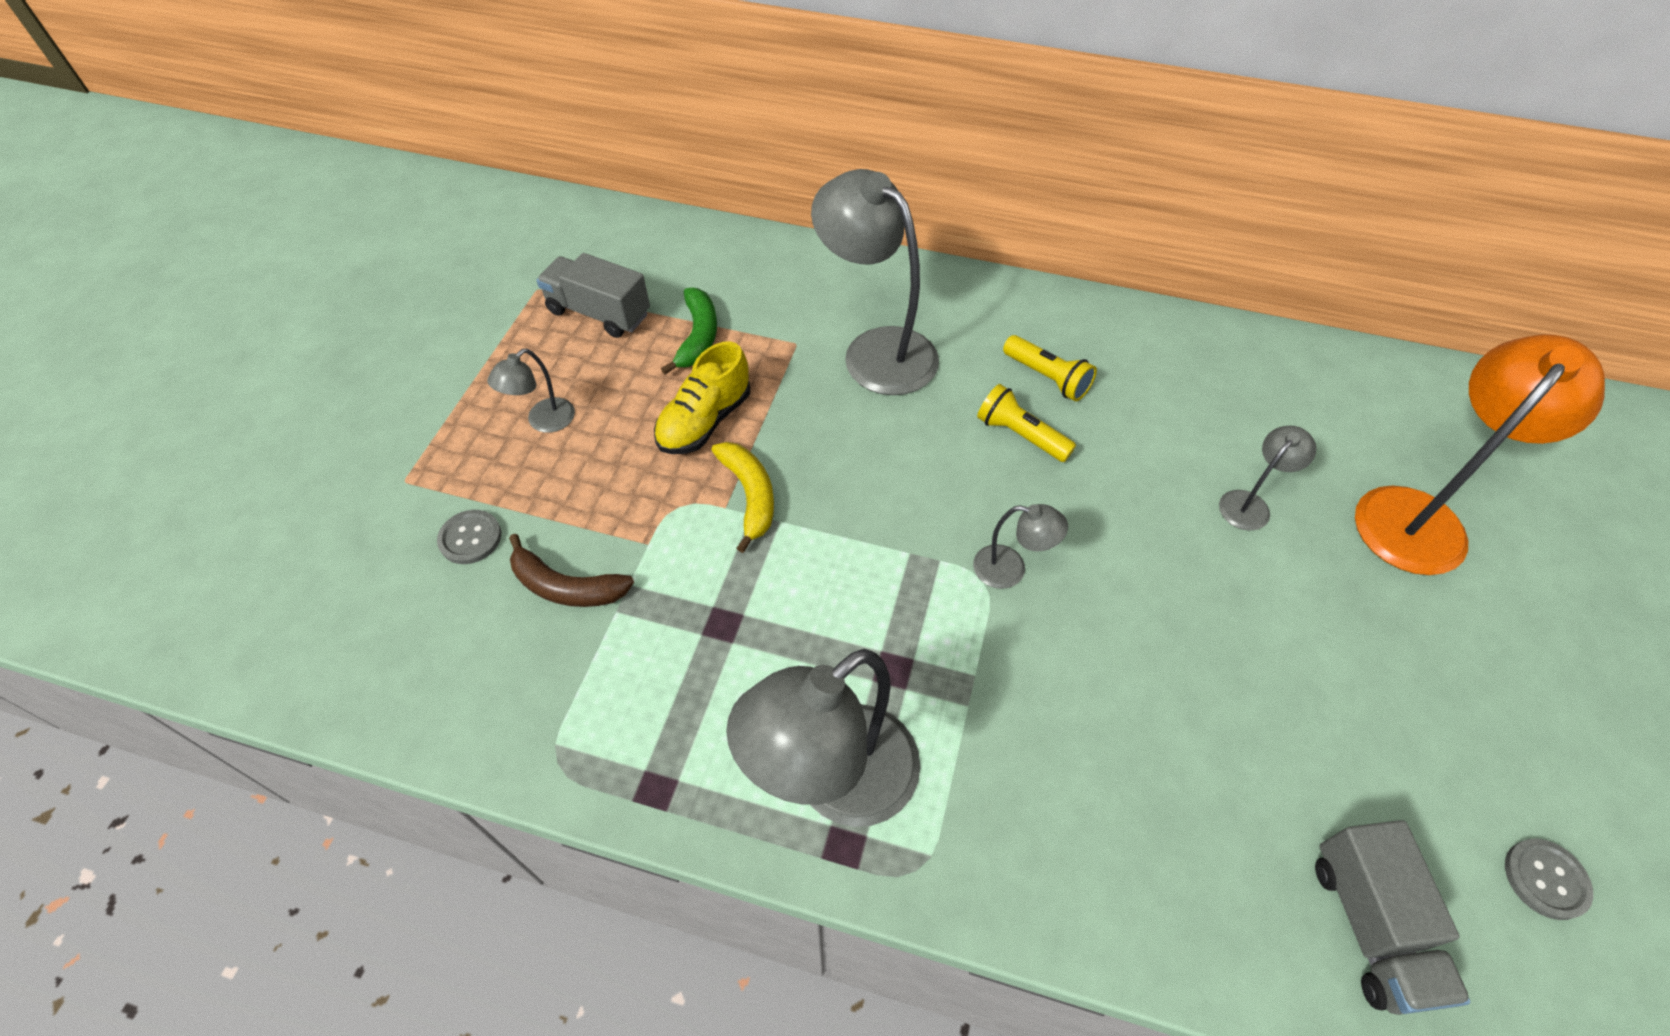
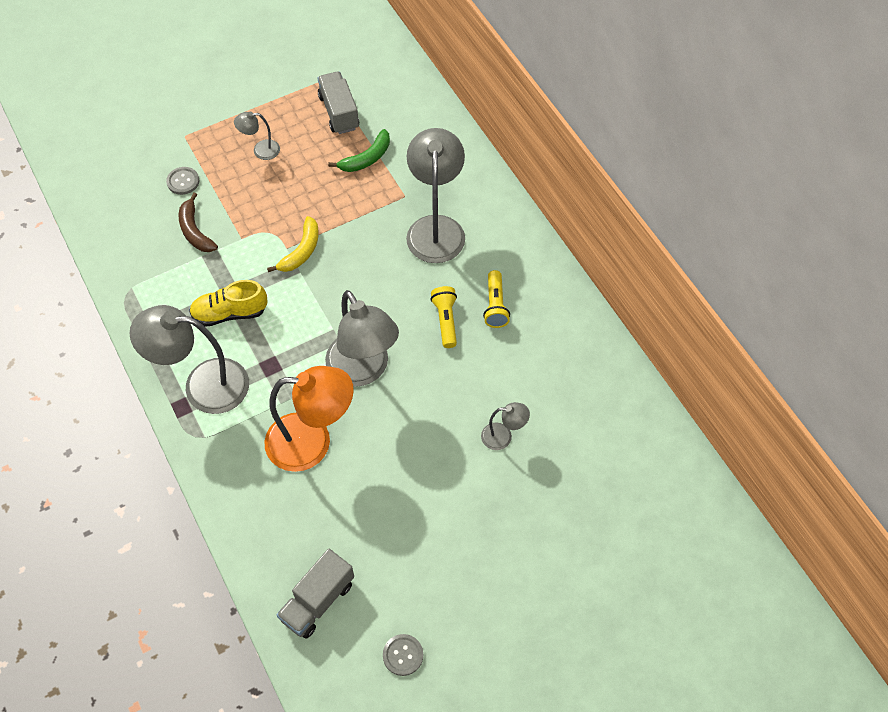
camera: 45 degrees right, 5 degrees up
(705, 421) = (322, 202): yellow shoe -> yellow shoe (230, 313)
(1010, 569) = (363, 370): grey lamp -> grey lamp, size x2.12
(1420, 516) = (574, 511): orange lamp -> orange lamp (312, 442)

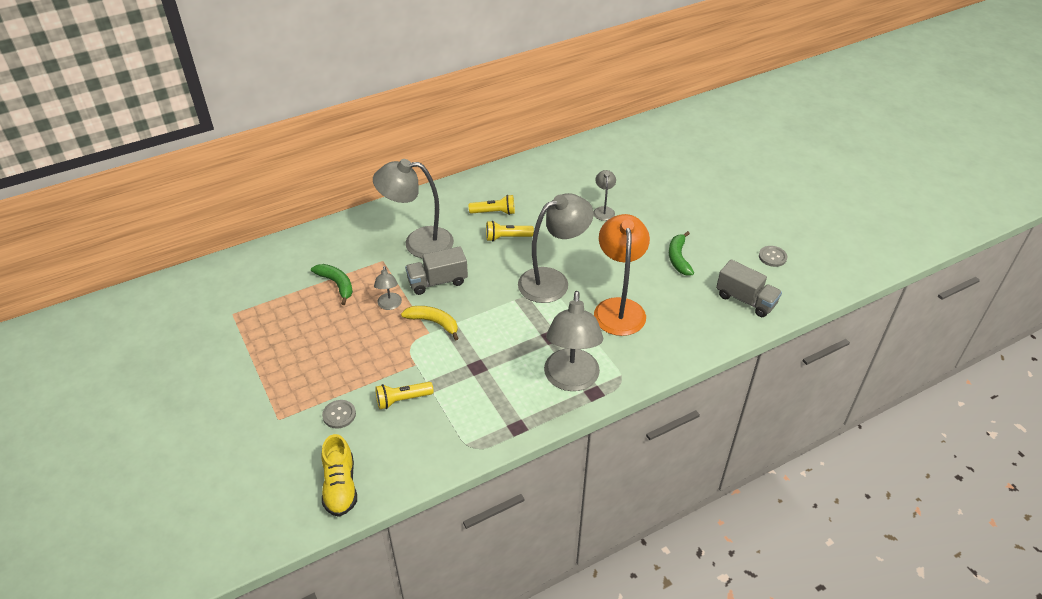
camera: 90 degrees left, 15 degrees down
(195, 231) = (402, 400): brown banana -> yellow flashlight
(230, 313) = (497, 367): yellow shoe -> yellow shoe (340, 487)
(260, 150) = (311, 357): grey lamp -> grey lamp (389, 305)
(339, 112) = (277, 304): grey truck -> grey truck (437, 281)
(402, 524) = (678, 258): none -> green banana

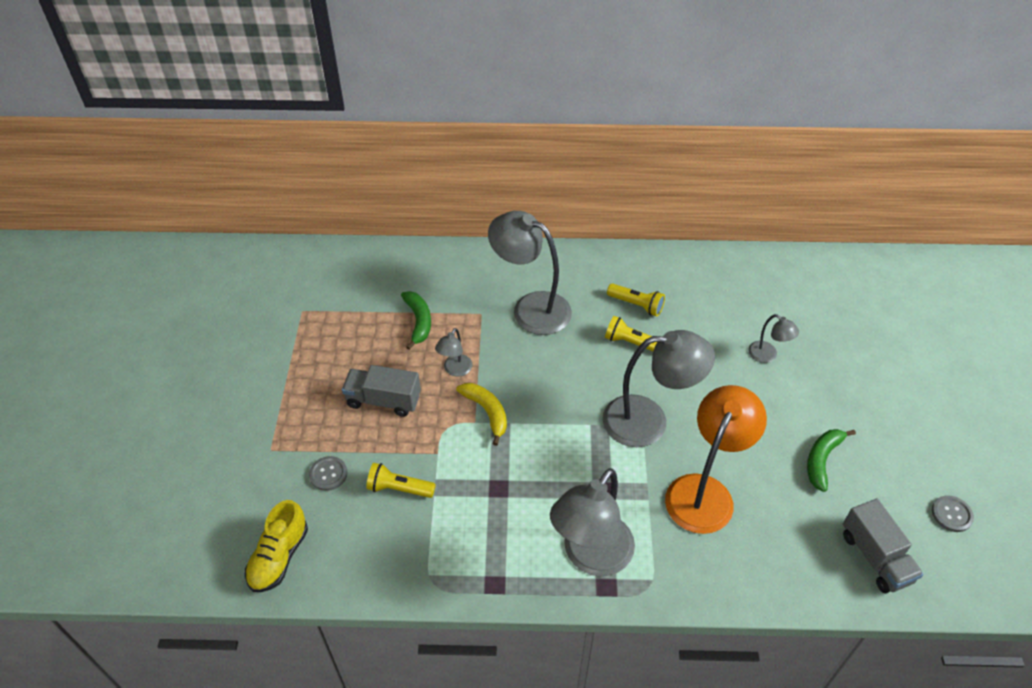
camera: 30 degrees right, 5 degrees up
(437, 281) = (522, 364): grey truck -> grey truck (383, 400)
(603, 210) = (767, 355): grey lamp -> grey lamp turned 105 degrees clockwise

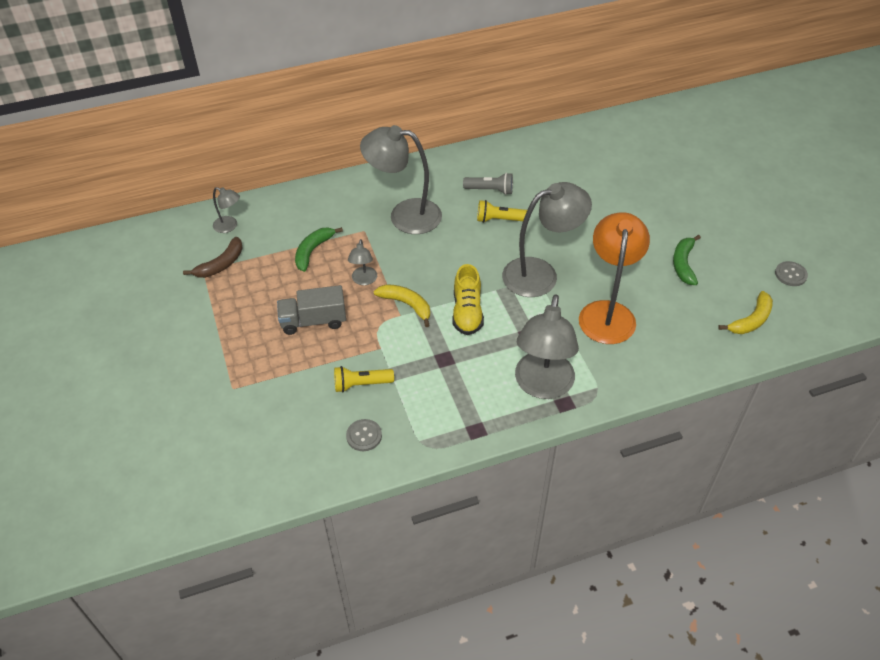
camera: 20 degrees left, 0 degrees up
(279, 557) = (284, 468): yellow shoe -> yellow shoe (467, 312)
(322, 309) = (221, 264): none -> brown banana
(328, 474) = (294, 392): grey button -> grey button (364, 436)
(418, 321) = (313, 251): green banana -> green banana turned 120 degrees counterclockwise
(636, 305) = (490, 190): yellow flashlight -> grey flashlight
(767, 355) = (609, 200): grey lamp -> grey lamp (229, 226)
(875, 557) = (751, 320): grey truck -> yellow banana

